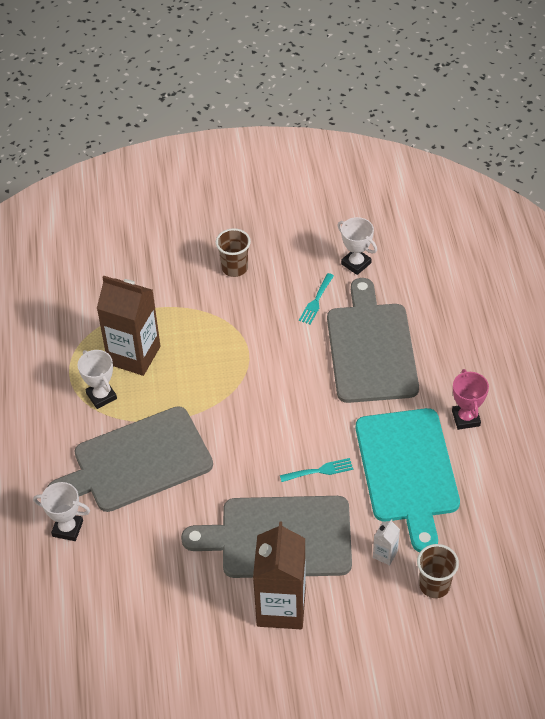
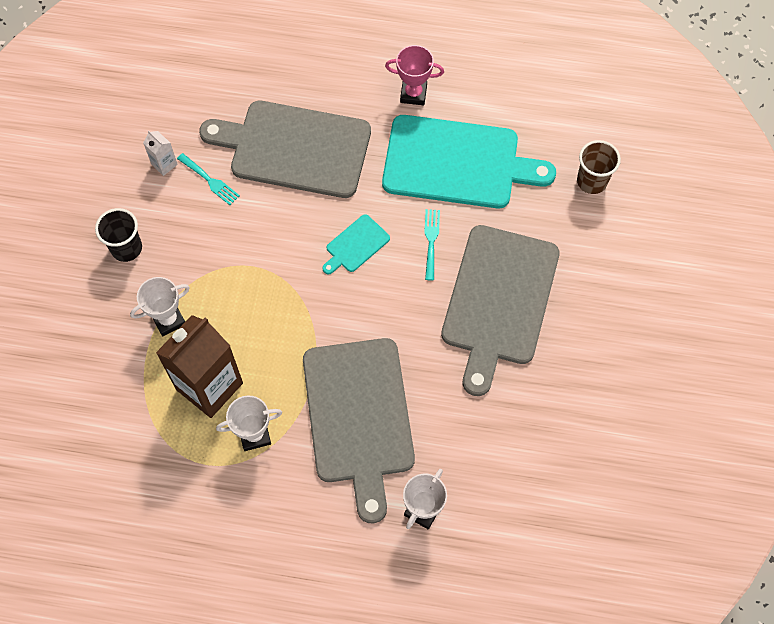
camera: 75 degrees left, 15 degrees up
(234, 268) = (126, 248): brown cup -> black cup
(281, 607) = (579, 321): brown carton -> none
(294, 417) = (356, 245): none -> turquoise cutting board
(356, 263) = (174, 127): white trophy -> white trophy (168, 320)
(385, 554) = (546, 212): white carton -> white carton (164, 164)

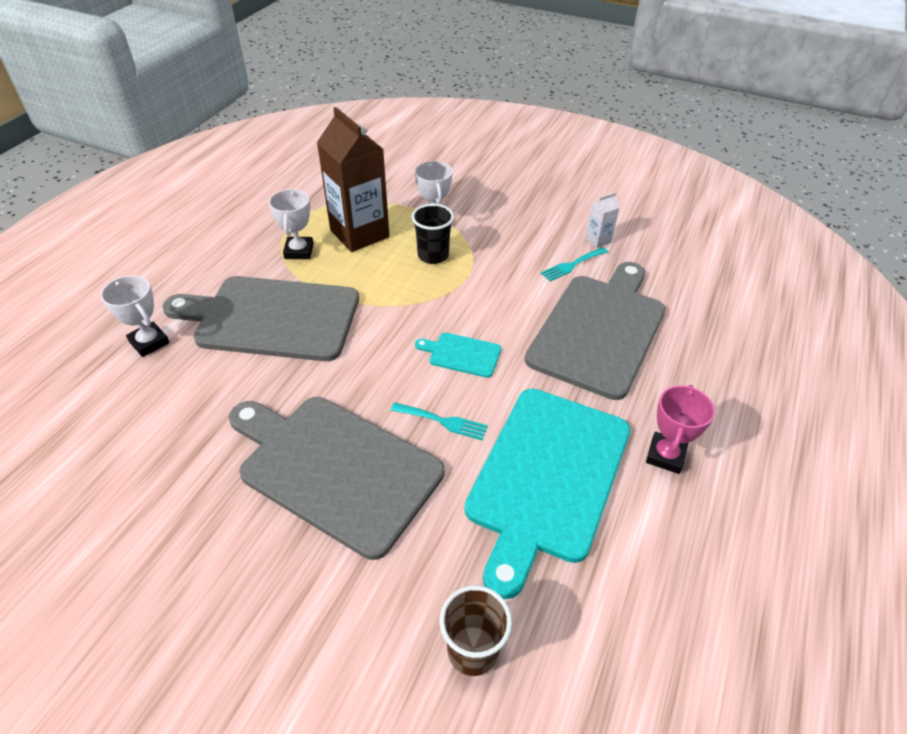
camera: 105 degrees right, 20 degrees down
(126, 248) = (514, 209): black cup -> black cup (433, 255)
(356, 245) = (462, 354): turquoise cutting board -> turquoise cutting board turned 45 degrees counterclockwise

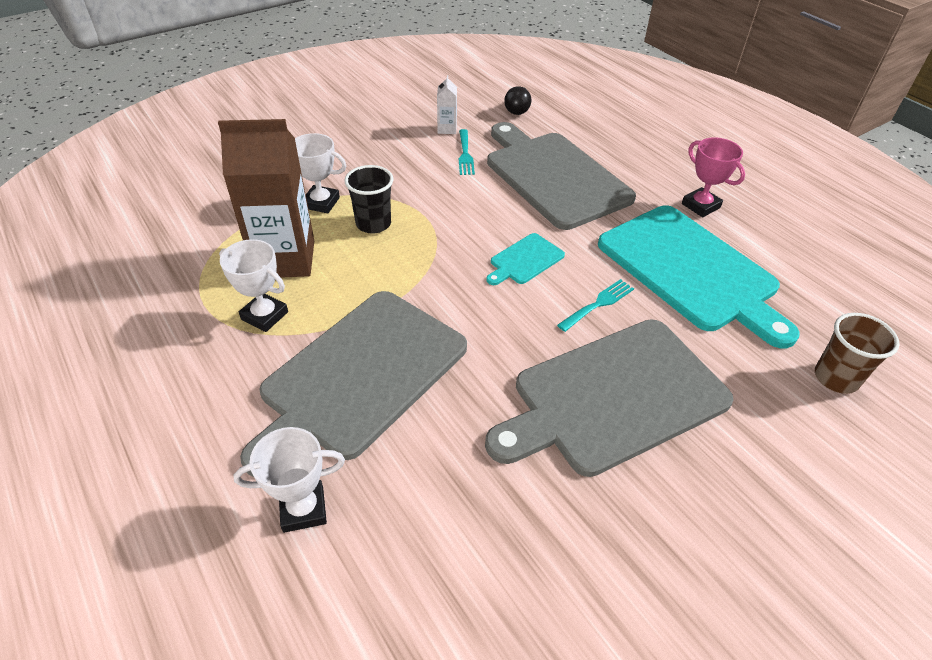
camera: 60 degrees left, 0 degrees up
(681, 268) = (518, 109): none -> black light bulb

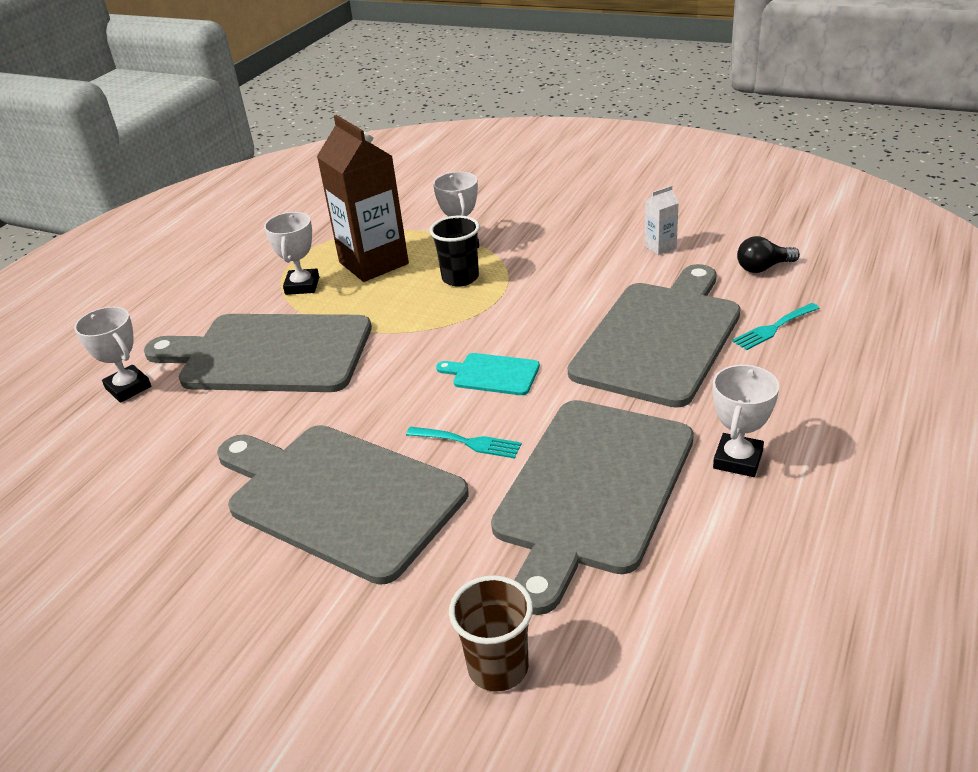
camera: 65 degrees right, 10 degrees down
(465, 154) = (628, 275): turquoise fork -> turquoise fork (773, 328)
(691, 270) = (592, 490): turquoise cutting board -> grey cutting board
(700, 206) = (737, 460): pink trophy -> white trophy

